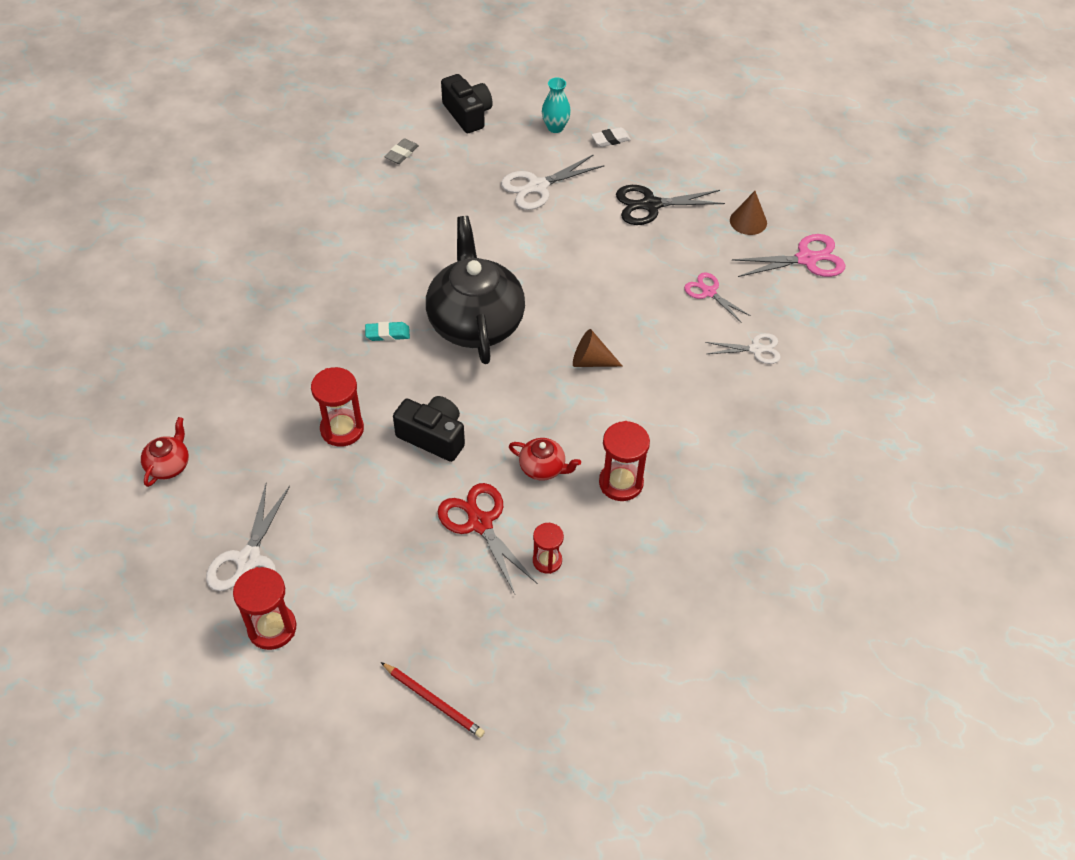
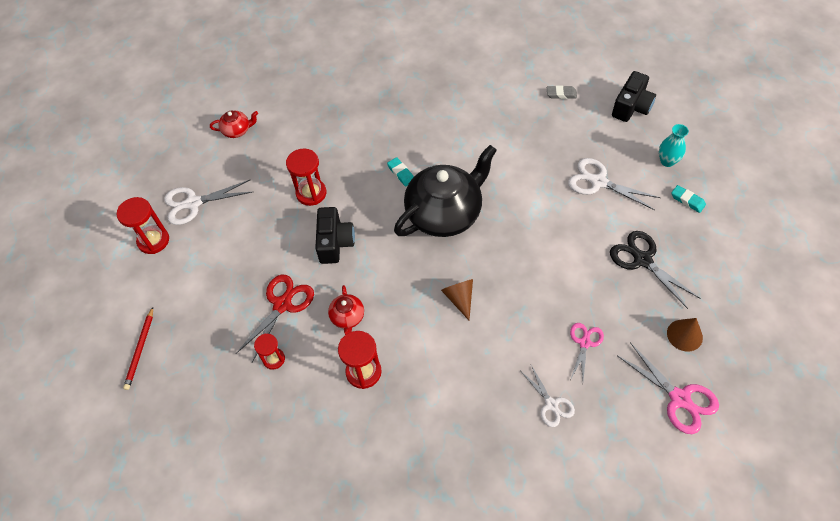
camera: 65 degrees right, 5 degrees up
(610, 140) = (687, 200): white eraser -> turquoise eraser

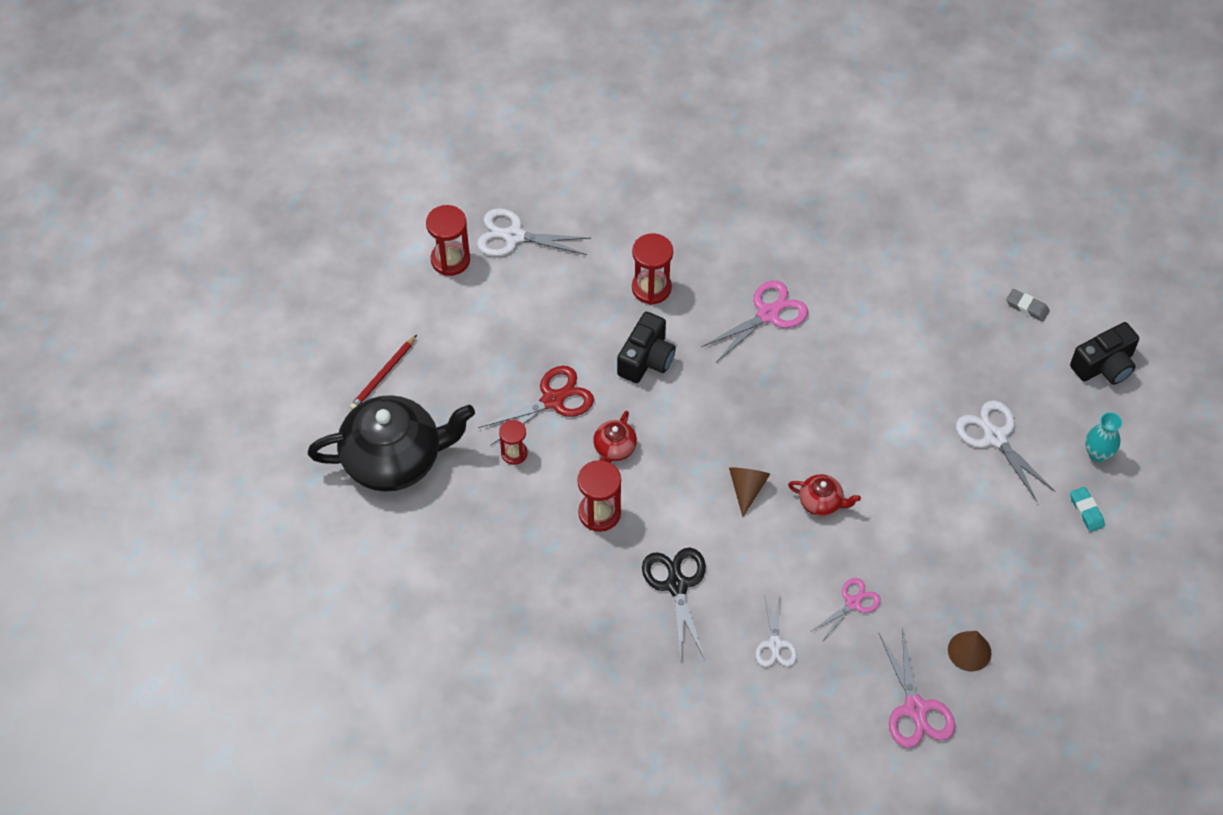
camera: 25 degrees right, 0 degrees up
(237, 131) = (607, 168): red teapot -> red teapot (821, 502)
(401, 173) = (768, 314): turquoise eraser -> pink scissors
(445, 214) = (789, 387): black teapot -> black teapot (394, 459)
(642, 260) = (981, 550): black scissors -> black scissors (676, 585)

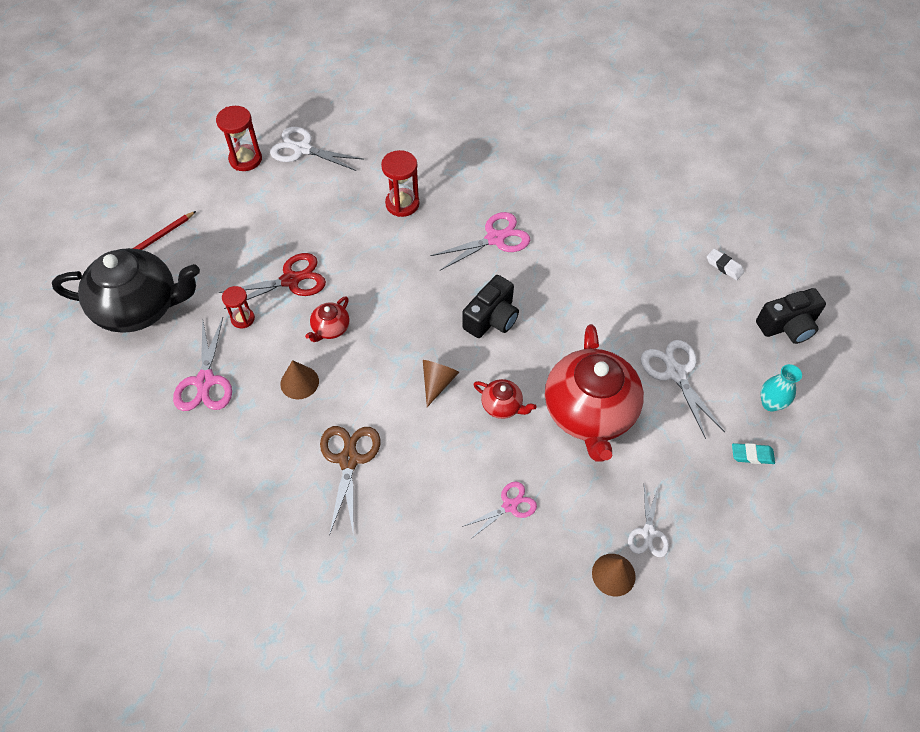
camera: 10 degrees right, 0 degrees up
(599, 513) = (299, 382): red hourglass -> brown cone
(646, 359) = (381, 259): black camera -> black camera (491, 318)
(676, 585) = (349, 459): black scissors -> brown scissors
(775, 644) = (425, 533): white scissors -> white scissors (648, 533)
(913, 494) = (589, 412): none -> red teapot
(915, 709) = (547, 625): pink scissors -> pink scissors (205, 381)
(1027, 307) = (724, 266): grey eraser -> white eraser
(1086, 511) = (752, 455): turquoise eraser -> turquoise eraser turned 75 degrees counterclockwise

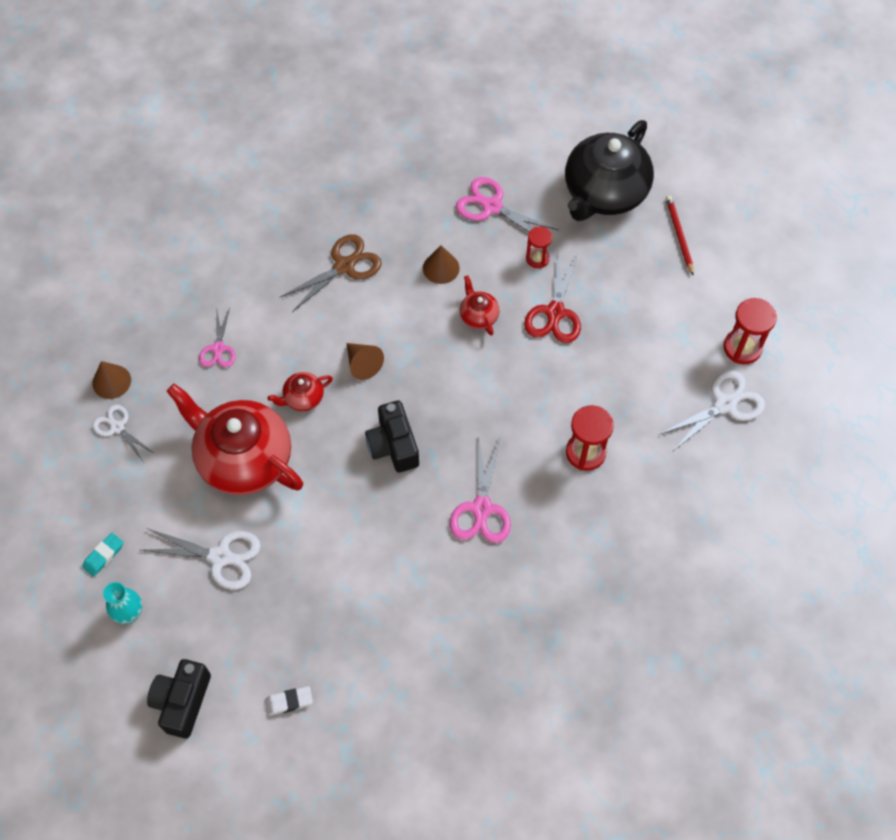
camera: 125 degrees right, 5 degrees up
(349, 459) = (344, 266): brown scissors -> brown scissors turned 75 degrees counterclockwise

